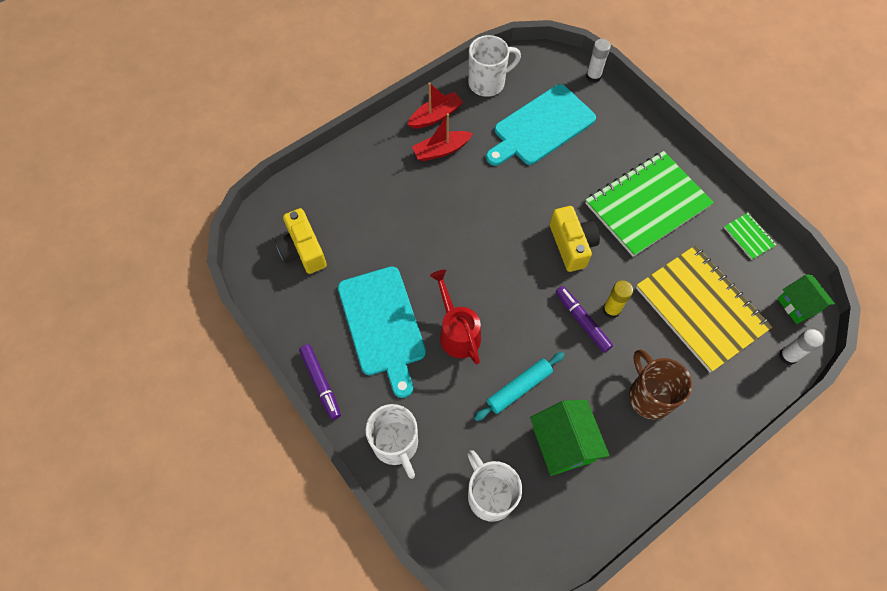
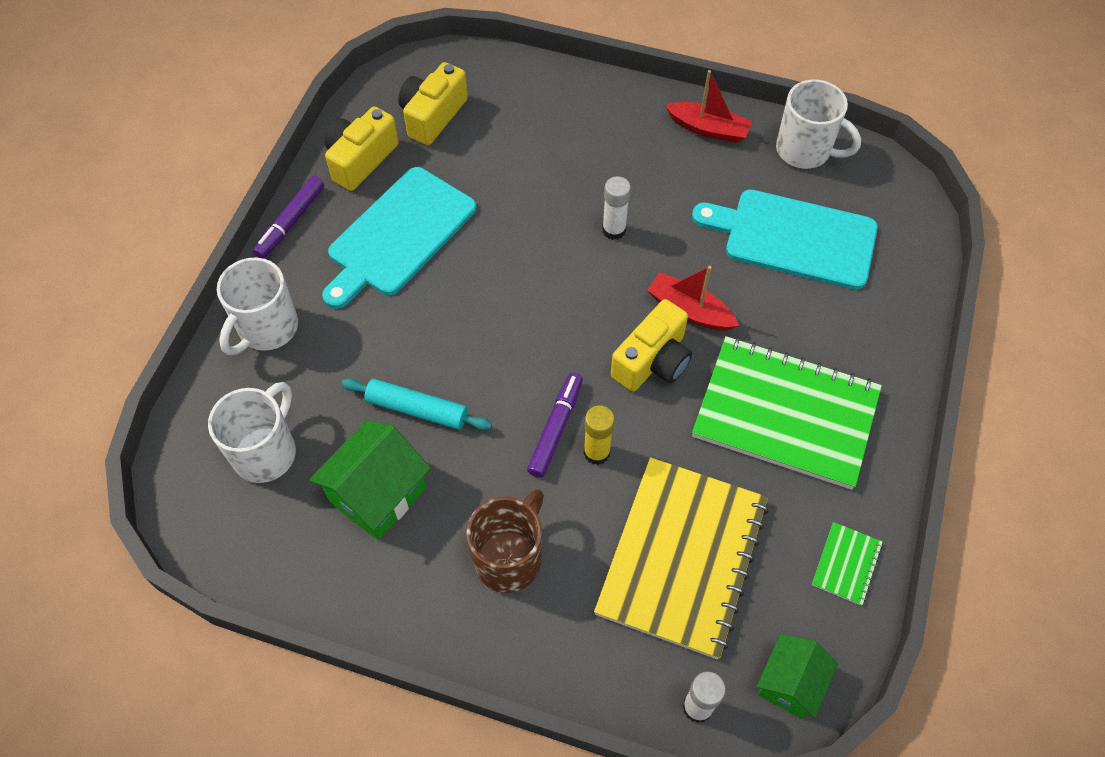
camera: 55 degrees right, 5 degrees down
(304, 312) = (361, 160): none -> yellow camera
(441, 150) = (666, 160): red boat -> red boat (689, 310)
(457, 332) = (443, 309): red watering can -> none
(593, 76) = (926, 251): white glue stick -> white glue stick (614, 230)

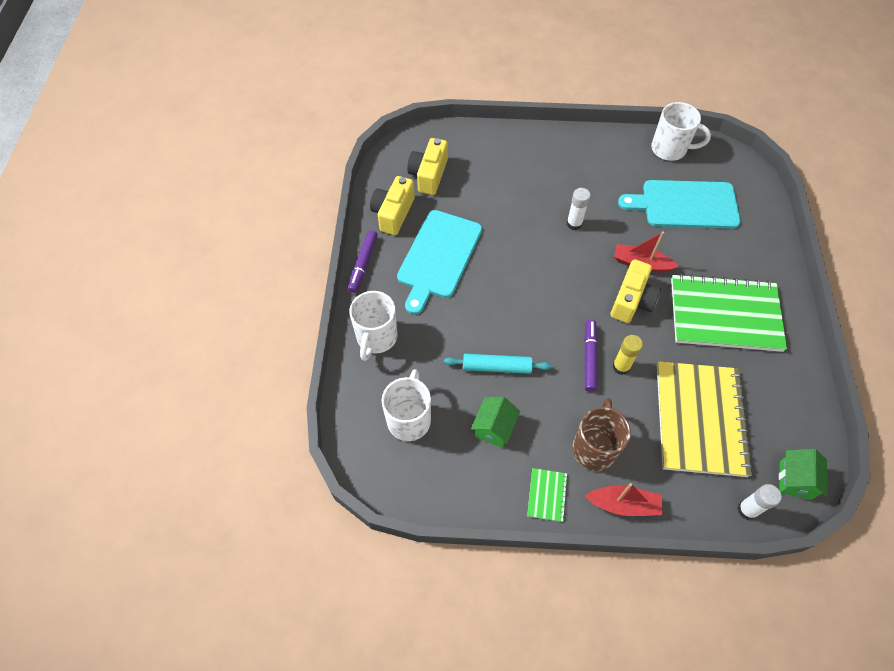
camera: 15 degrees left, 0 degrees up
(378, 494) = (494, 428): green house -> green house, size x0.66
(708, 129) = (606, 148): red boat -> red boat (623, 504)
(846, 564) = (798, 398): green notebook -> green notebook (547, 495)

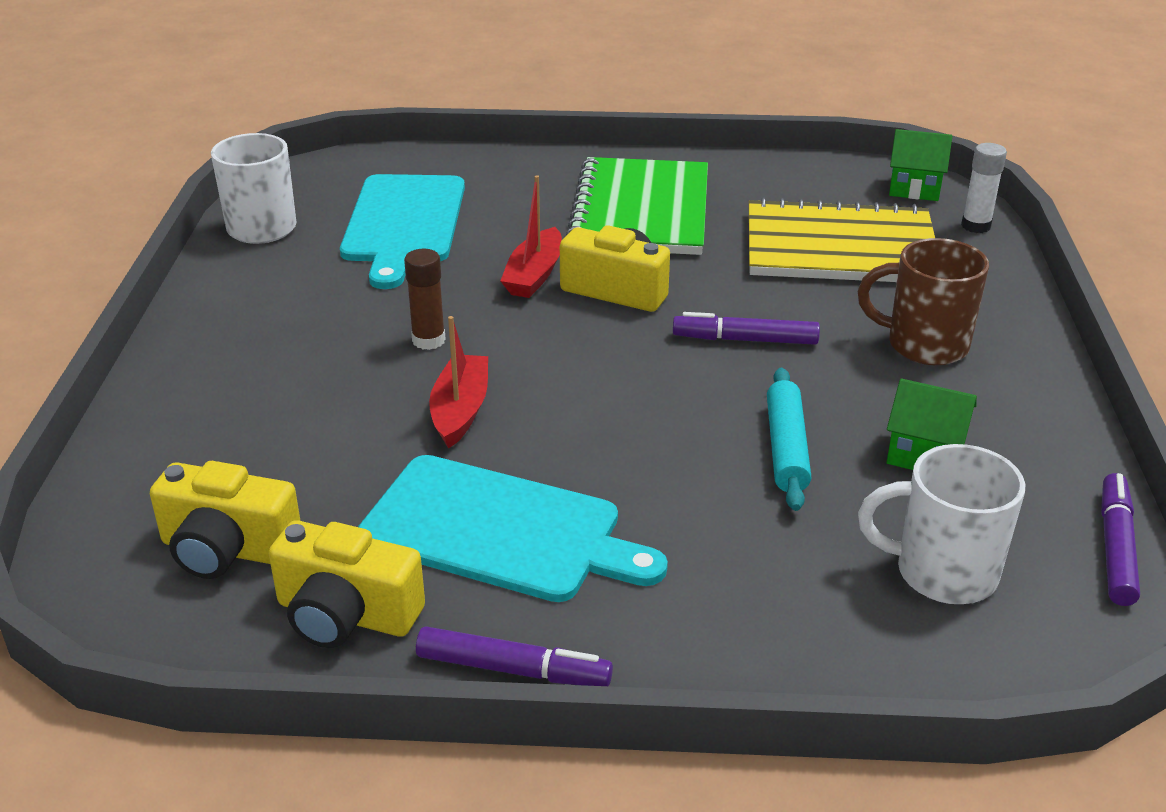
camera: 90 degrees left, 25 degrees down
(376, 338) = (741, 635): white mug -> none
(424, 500) = (1115, 547): none -> purple marker
(547, 495) = (1034, 397): green notebook -> none
(574, 224) = (428, 340): white glue stick -> brown glue stick
(621, 367) = (758, 309): yellow glue stick -> none
(623, 504) = (1015, 324): red boat -> red boat (460, 410)

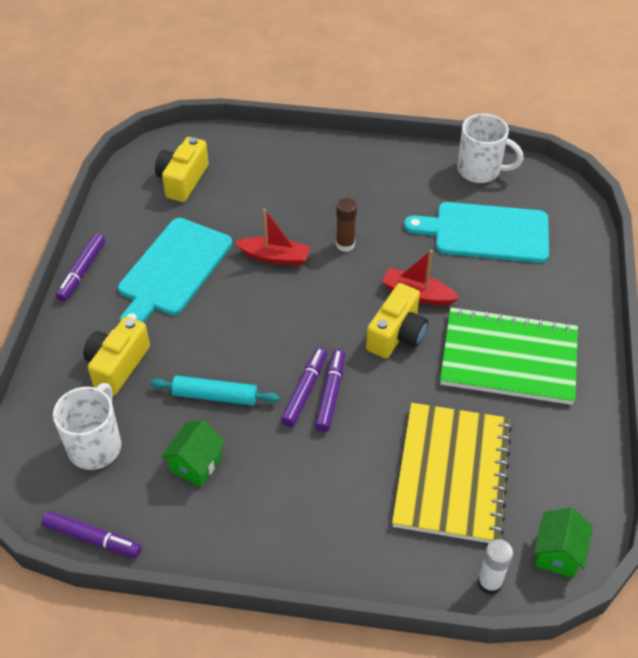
camera: 95 degrees right, 15 degrees up
(346, 615) = (130, 219): yellow camera -> yellow camera (117, 365)
(746, 362) = (304, 391): none -> purple marker
(924, 345) = (314, 496): brown mug -> none

